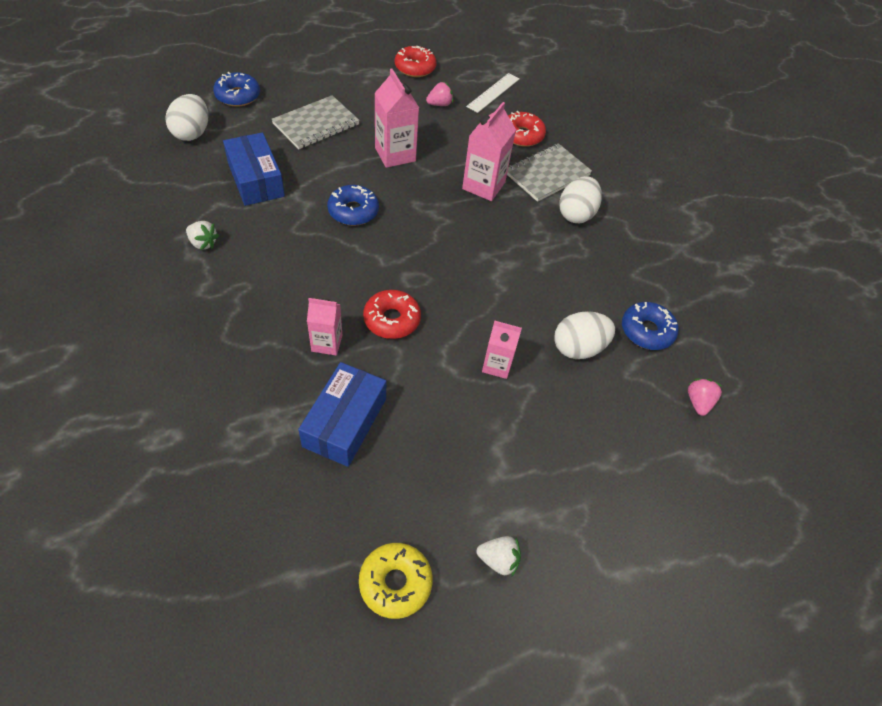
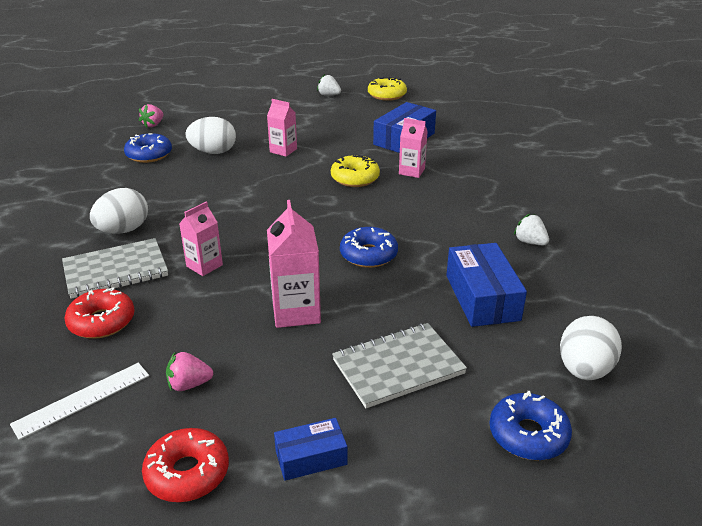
camera: 160 degrees left, 20 degrees down
(356, 78) = (311, 457): none -> blue box
(392, 320) = (355, 178): red donut -> yellow donut
(483, 186) = (204, 265): pink carton -> pink carton, size x0.64

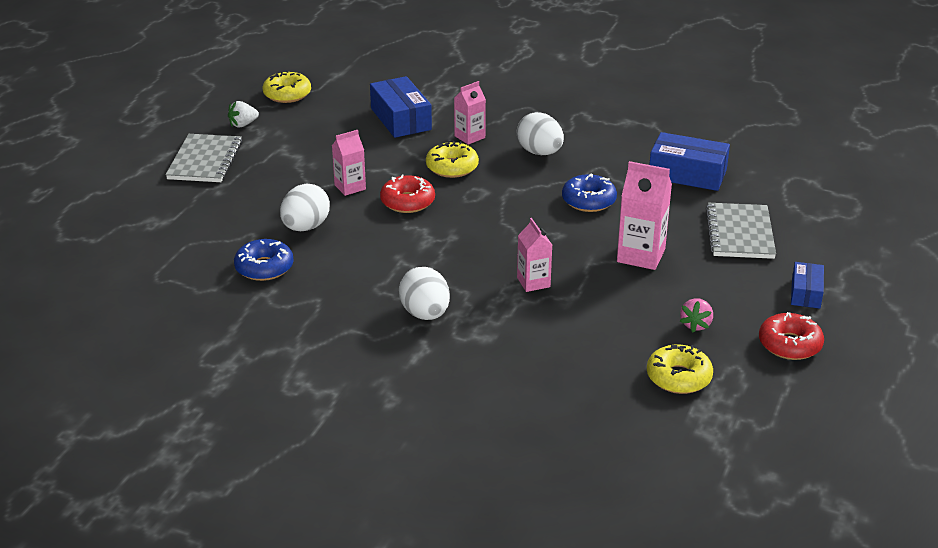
camera: 60 degrees left, 0 degrees up
(82, 399) = (678, 377): white ruler -> yellow donut
(102, 321) = (577, 352): red donut -> red donut (407, 202)
(116, 271) = (499, 331): grey notebook -> grey notebook (205, 161)
(153, 125) = (182, 249): pink strawberry -> none
(528, 435) = (835, 210): blue donut -> none
(530, 242) = (634, 129): white strawberry -> none
(584, 370) = (792, 169): white egg -> white egg (540, 152)

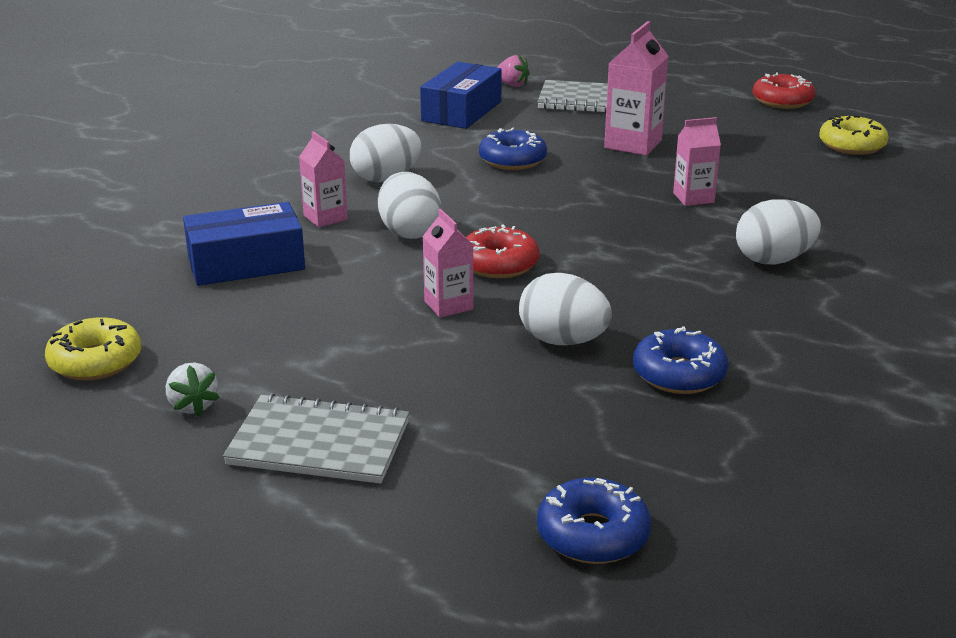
camera: 85 degrees left, 5 degrees down
(115, 238) = (592, 535): none -> blue donut
(452, 167) = (409, 232): yellow donut -> white egg
(696, 325) = (759, 132): pink strawberry -> pink strawberry (512, 85)
(806, 293) = (695, 87): blue box -> none

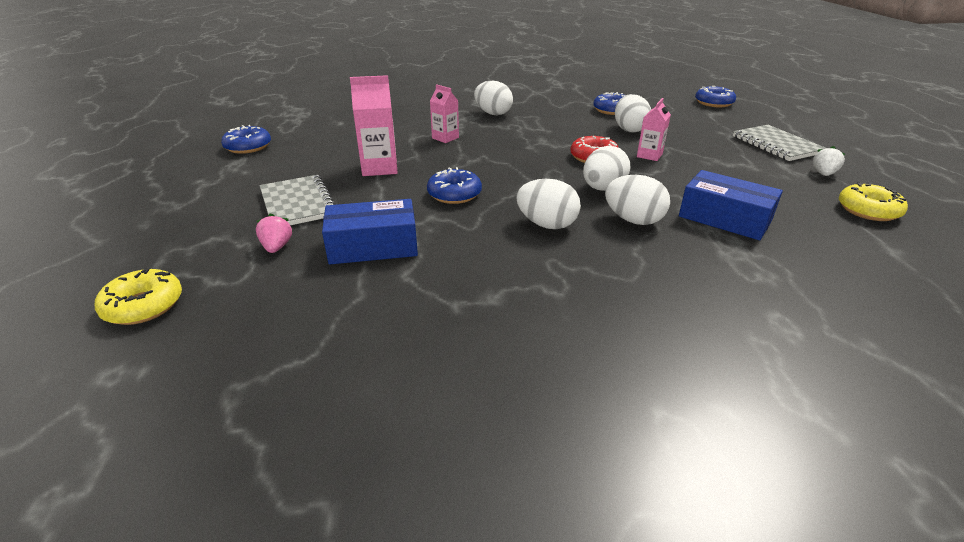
camera: 125 degrees left, 5 degrees up
(325, 217) = (633, 220): pink carton -> white egg
(782, 101) = (248, 147): red donut -> blue donut
(852, 145) = (321, 121): yellow donut -> yellow donut (144, 306)

